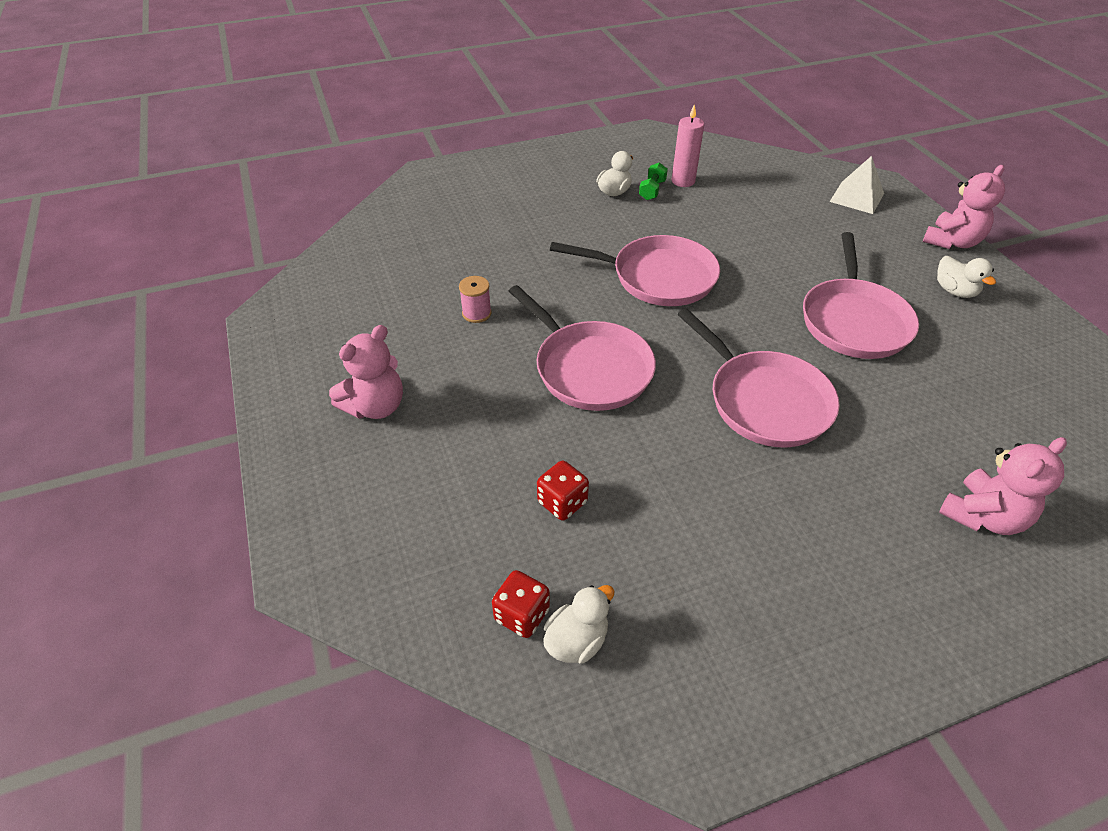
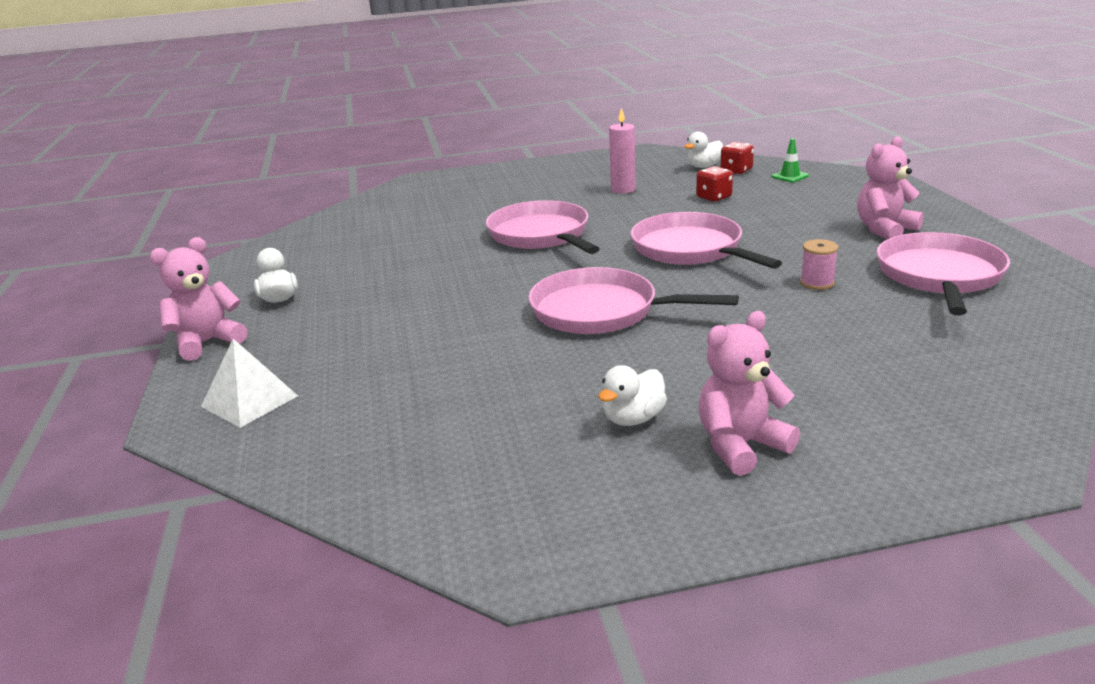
camera: 170 degrees left, 20 degrees down
(439, 583) = (790, 176): none -> green traffic cone
(652, 190) = (567, 420): green dumbbell -> none
(683, 181) = (505, 436): pink candle -> pink candle (623, 189)
(854, 321) = (413, 278): pink pan -> pink pan (939, 276)
(982, 516) = (434, 198): pink teddy bear -> pink teddy bear (741, 446)

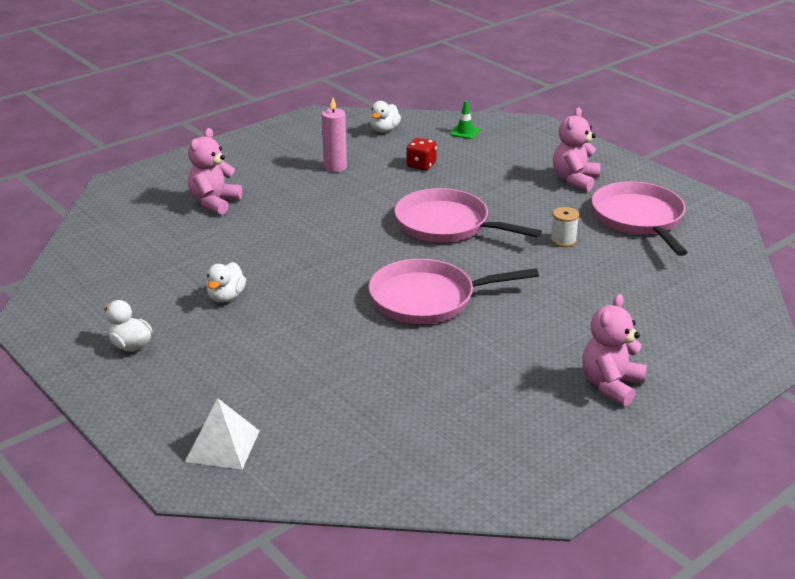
camera: 30 degrees left, 5 degrees up
(207, 342) = (114, 404): pink teddy bear -> pink teddy bear (214, 203)
(541, 235) = (308, 231): pink pan -> none
(633, 419) = (529, 383): white duck -> white duck (226, 297)
(736, 171) = (416, 131): red dice -> none
(817, 283) = (563, 240): pink spool -> white spool

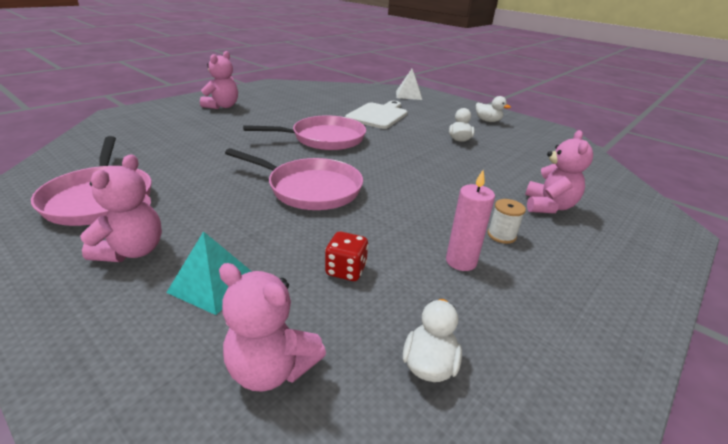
camera: 170 degrees right, 0 degrees up
(326, 360) = (378, 115): none -> white cutting board
(465, 132) = (271, 368): green traffic cone -> pink teddy bear
(508, 162) = (213, 284): none -> turquoise pyramid
(563, 240) = (201, 176): white spool -> white spool (501, 235)

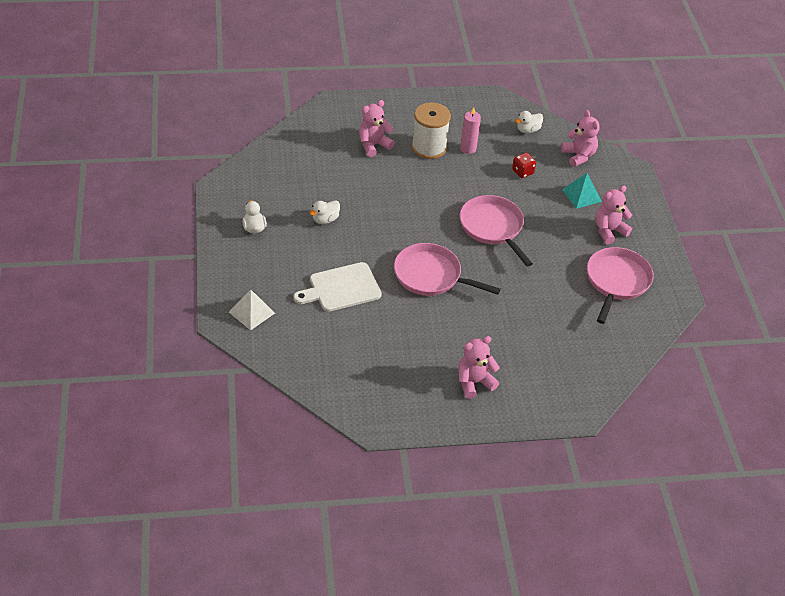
camera: 140 degrees left, 15 degrees up
(501, 235) = (429, 147): white spool -> white spool, size x2.16

